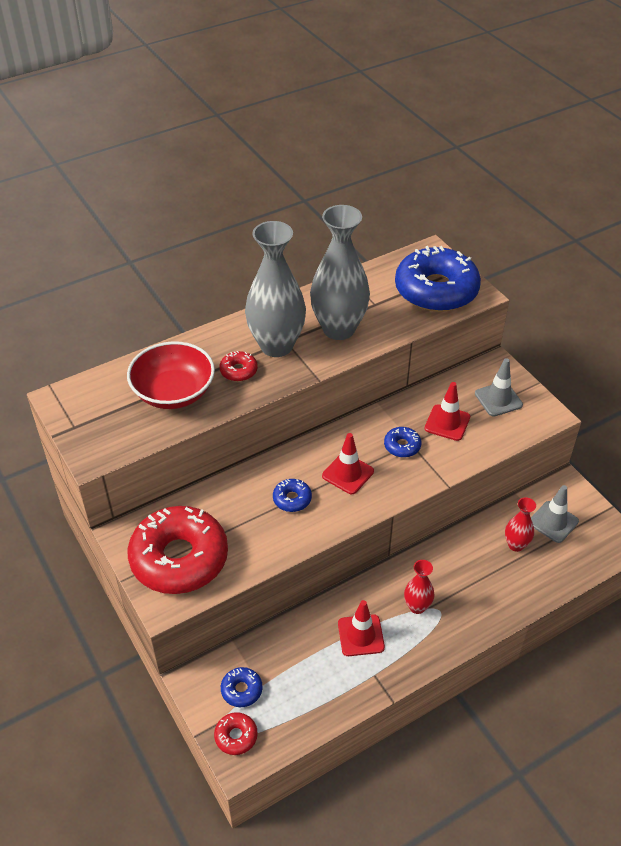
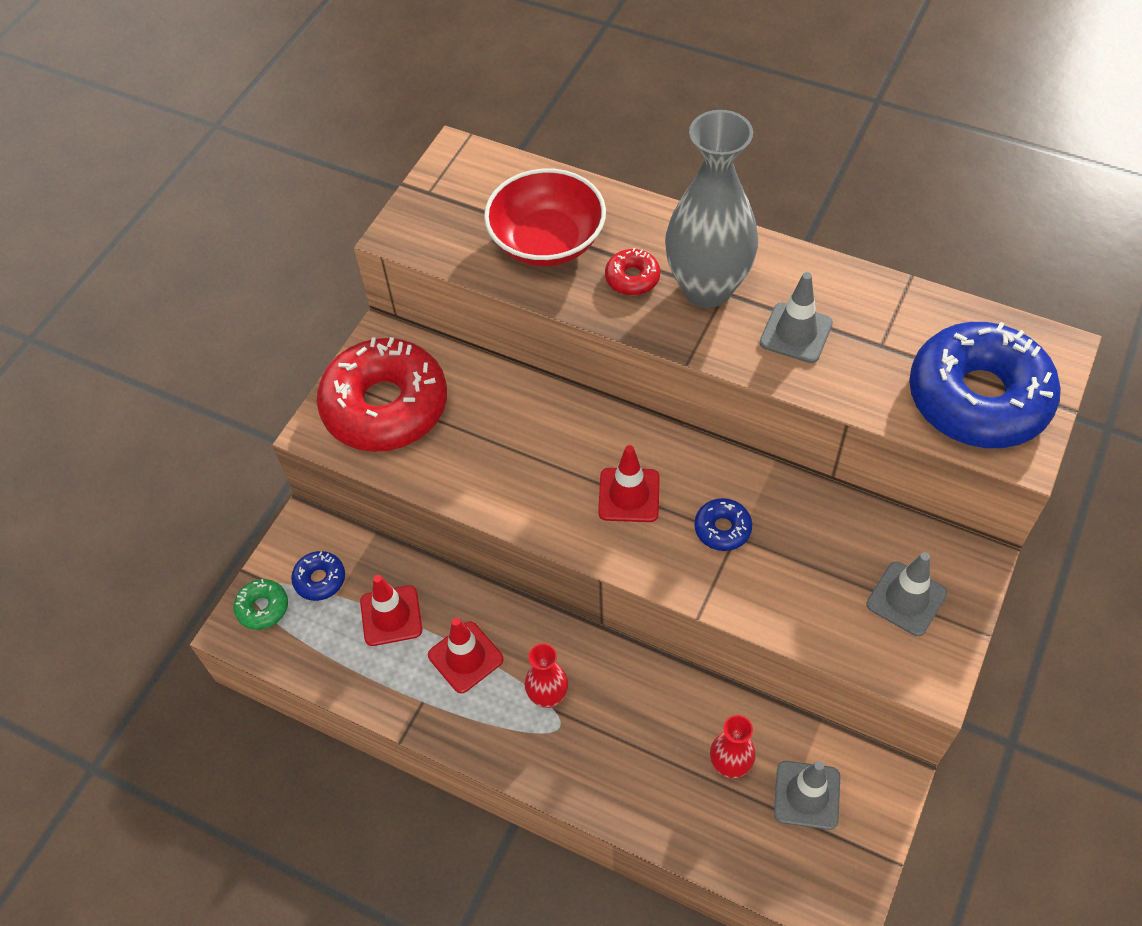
camera: 60 degrees right, 10 degrees up
(236, 736) = (263, 608): red donut -> green donut
(292, 499) = (545, 461): blue donut -> none
(338, 329) = (796, 333): grey vase -> grey traffic cone
(447, 423) = (807, 559): red traffic cone -> red traffic cone (391, 616)

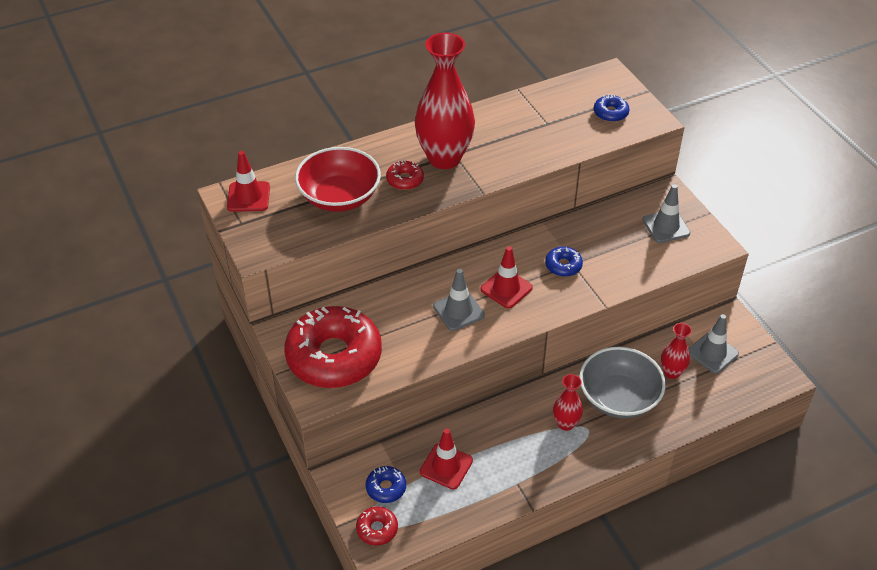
camera: 55 degrees left, 10 degrees down
(263, 608) = (377, 529): green donut -> red donut
(465, 657) = (507, 446): red traffic cone -> red traffic cone (248, 197)
(636, 729) = (619, 397): none -> grey bowl
(707, 289) = (444, 158): grey vase -> red vase
(796, 333) = (508, 145): grey traffic cone -> grey traffic cone (458, 311)
(978, 398) = (610, 113): blue donut -> blue donut, size x0.42

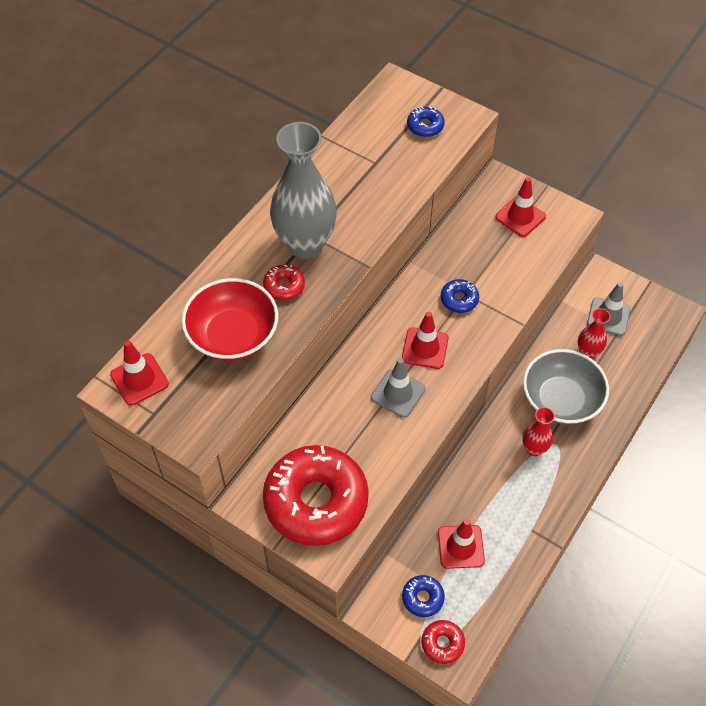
camera: 30 degrees left, 10 degrees up
(444, 158) = (305, 244): red vase -> grey vase
(666, 227) = (520, 217): grey traffic cone -> red traffic cone

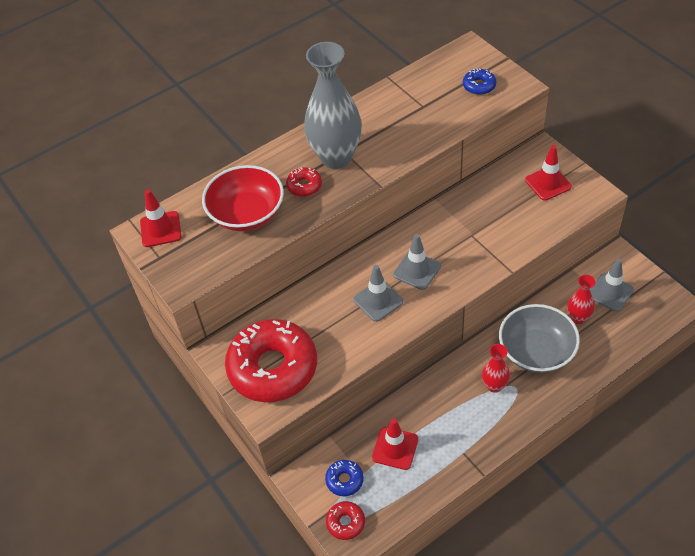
camera: 25 degrees right, 5 degrees down
(425, 348) = (417, 270): red traffic cone -> grey traffic cone
(459, 299) = (464, 238): blue donut -> none

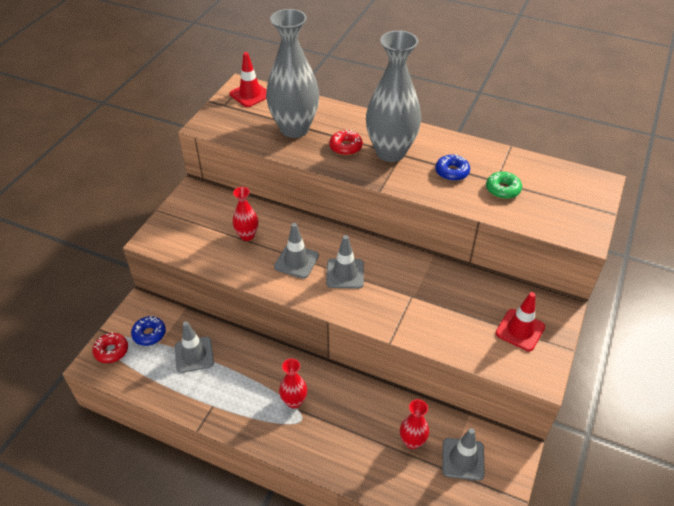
camera: 55 degrees right, 5 degrees down
(247, 214) = (294, 129): red bowl -> grey vase
(273, 368) = (194, 226): red donut -> none
(317, 327) = (247, 235): none -> red vase
(395, 448) = (194, 355): red traffic cone -> grey traffic cone
(436, 107) = (502, 189): none -> green donut
(479, 86) = (556, 207): blue donut -> blue donut (452, 172)
(536, 351) = (351, 420): grey bowl -> none

